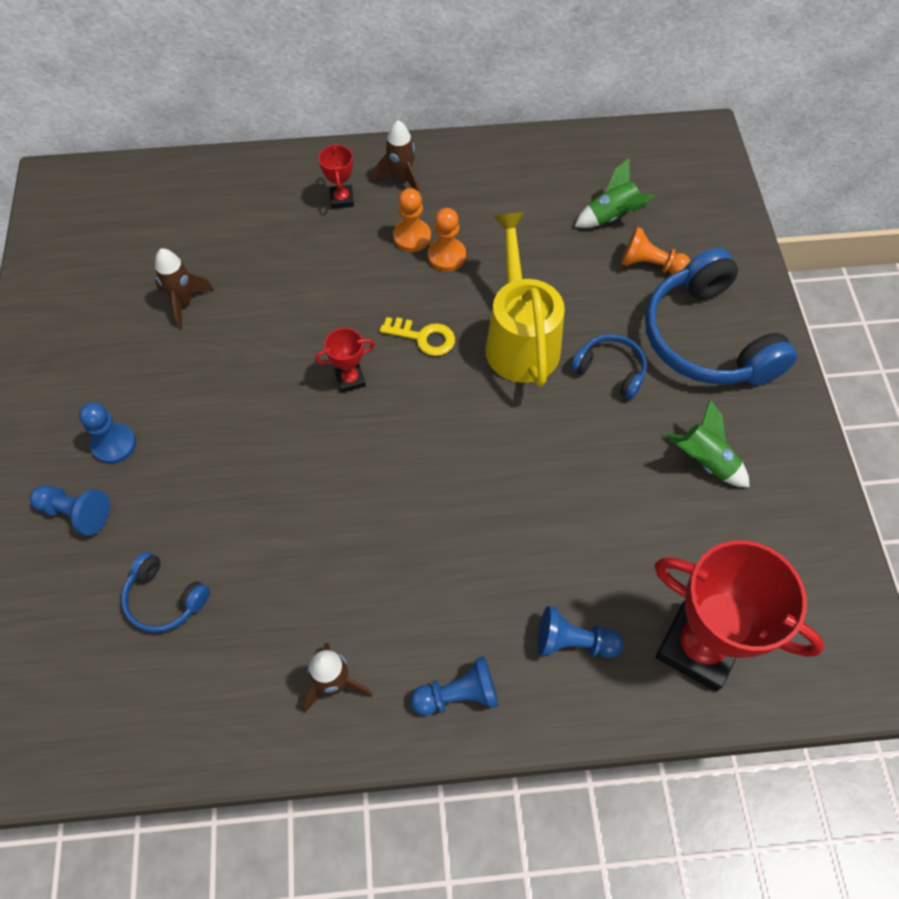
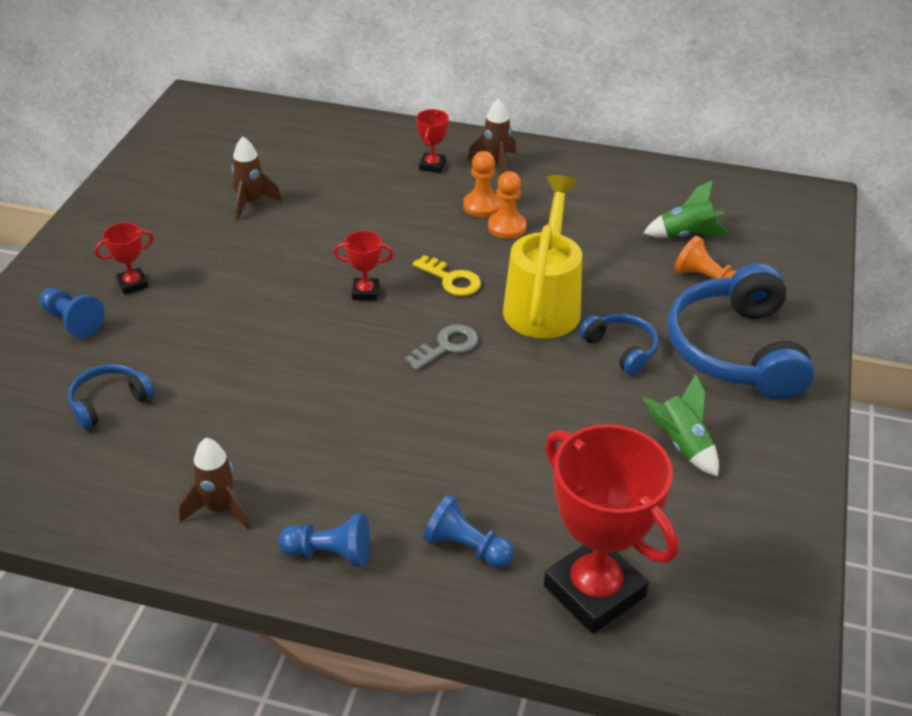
camera: 20 degrees right, 20 degrees down
(114, 444) = (133, 284): blue pawn -> red trophy
(165, 599) = (109, 402): blue headphones -> blue headphones turned 90 degrees clockwise
(455, 419) = (446, 346): none -> grey key

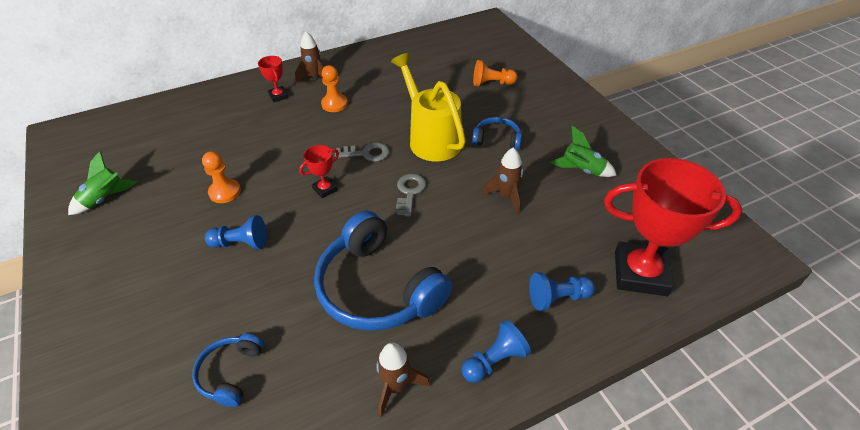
camera: 40 degrees left, 5 degrees up
(72, 322) = (132, 335): blue pawn -> blue pawn (241, 243)
(133, 284) = (153, 279): red trophy -> none
(251, 203) = (183, 176): brown rocket -> brown rocket (506, 196)
(451, 279) = (366, 153): yellow key -> grey key
(507, 227) = (362, 108): orange pawn -> orange pawn (225, 192)
(686, 235) = (456, 67): green rocket -> green rocket (105, 199)
(735, 350) = (545, 110): blue headphones -> blue headphones (378, 288)

